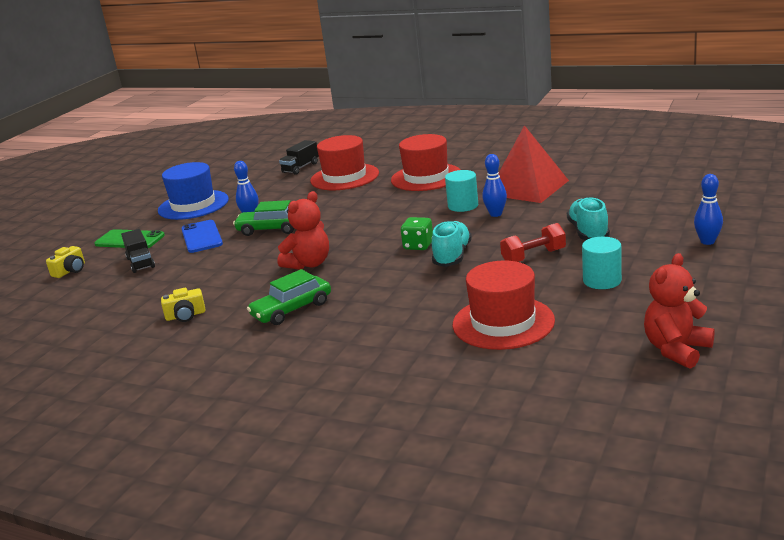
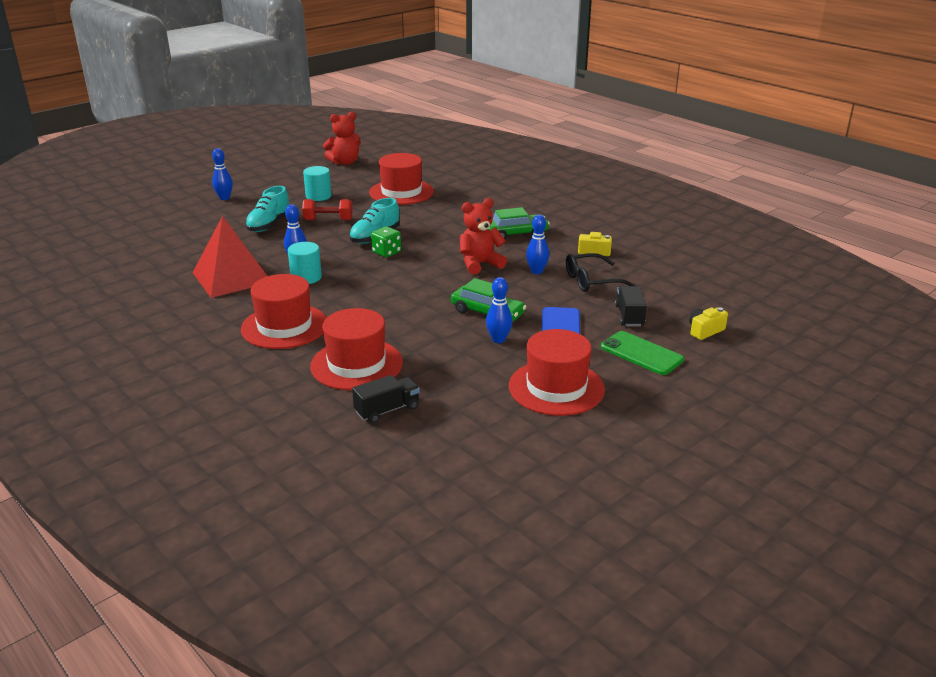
camera: 160 degrees left, 5 degrees up
(182, 282) = (592, 281): none -> black glasses
(193, 205) = (556, 387): blue hat -> red hat
(244, 275) = (536, 271): none -> blue bowling pin

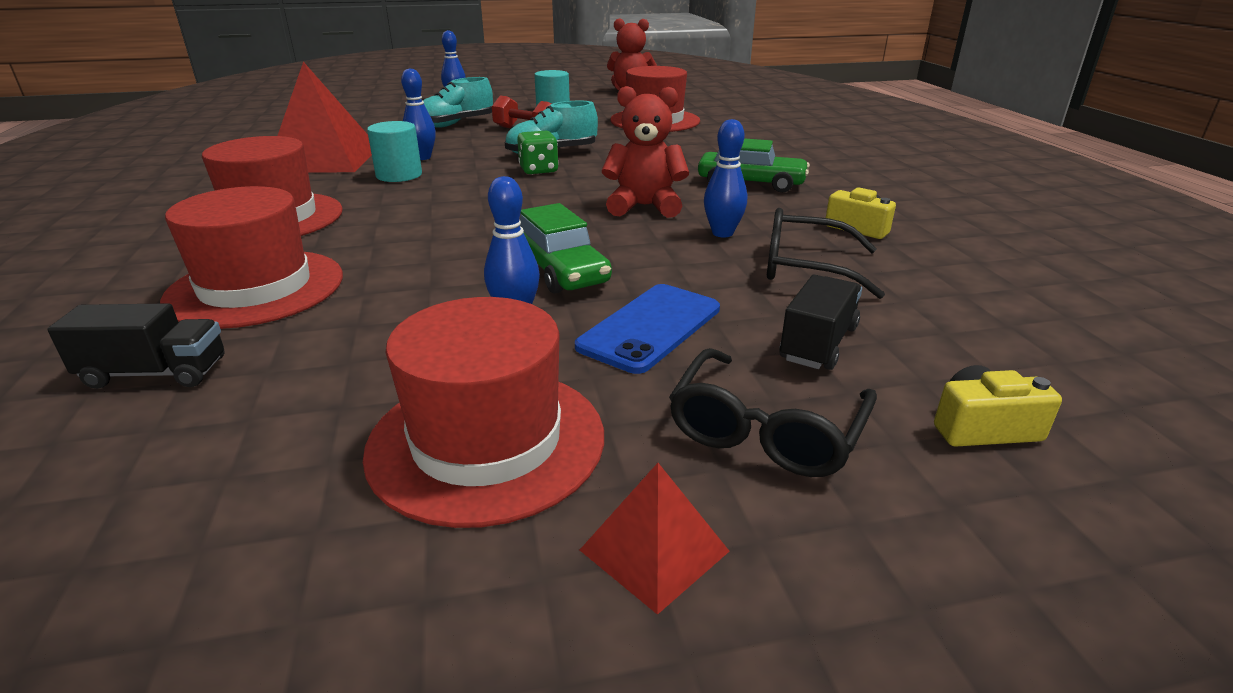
camera: 30 degrees right, 0 degrees up
(641, 353) = (766, 430): green phone -> black glasses
(644, 397) = (654, 550): none -> red pyramid

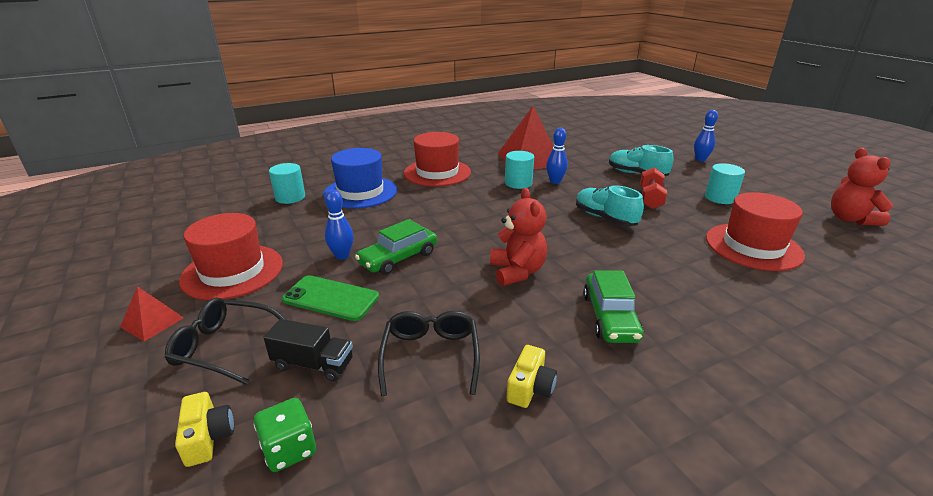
camera: 75 degrees right, 0 degrees up
(155, 373) = (290, 197): black truck -> turquoise cylinder
(256, 288) = (360, 192): red hat -> blue hat
(538, 170) = (563, 220): green dice -> green dice (289, 449)
(650, 327) = (331, 298): blue phone -> green phone
(722, 233) = (481, 311): blue bowling pin -> none

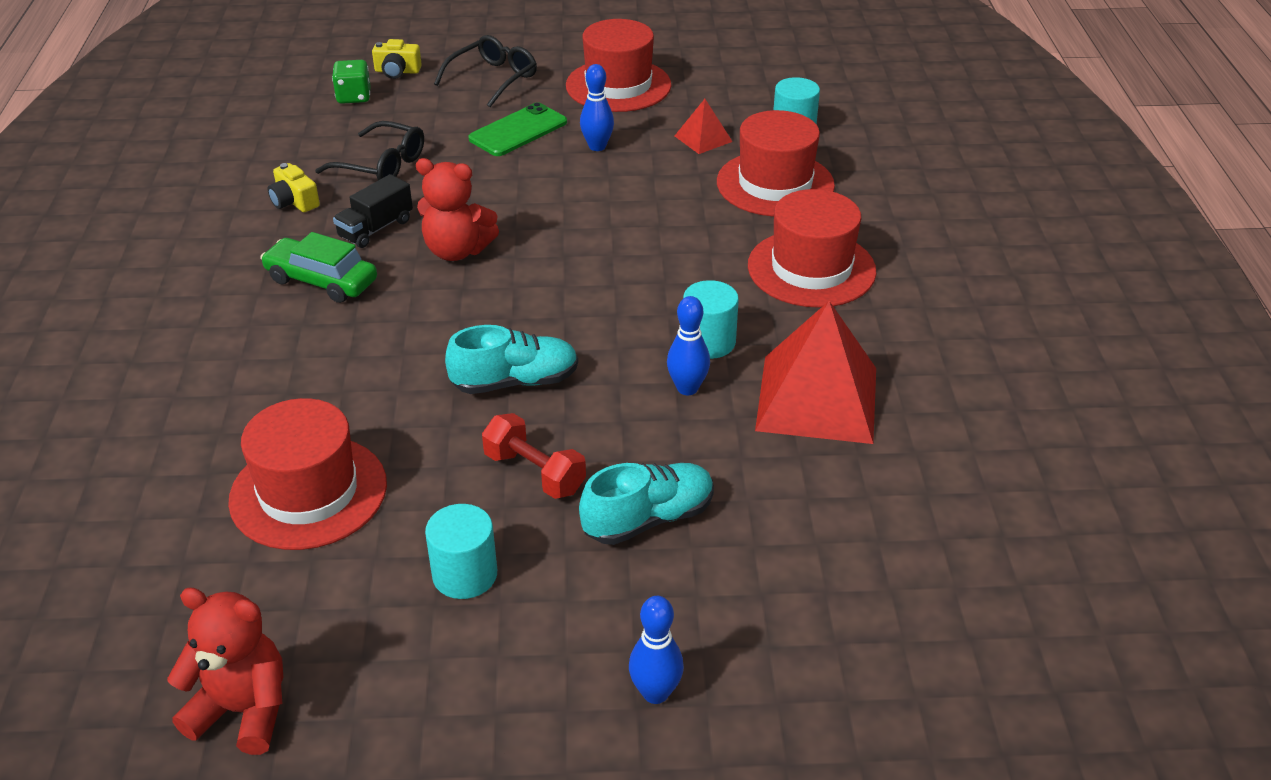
camera: 115 degrees right, 10 degrees up
(152, 322) = (561, 50): red pyramid -> red pyramid (703, 138)
(313, 364) = (430, 113): black truck -> black truck (375, 228)
(360, 192) = (775, 184): blue hat -> red hat
(398, 258) = (560, 180): green car -> none

